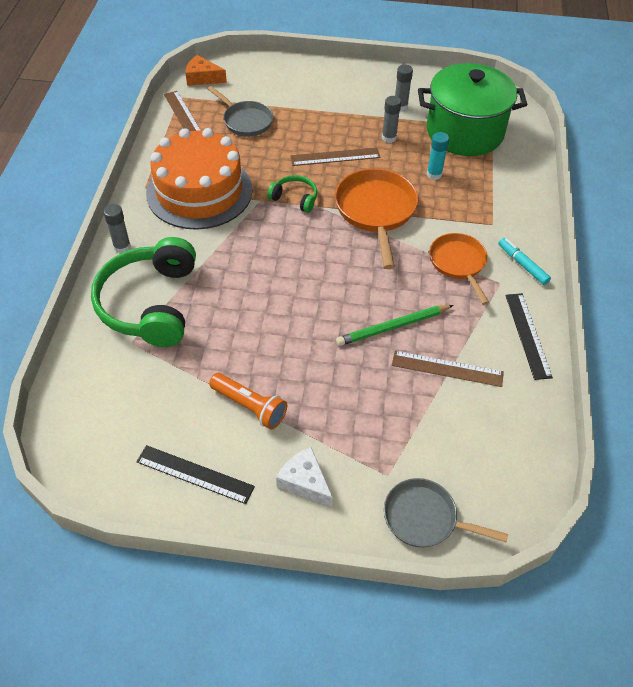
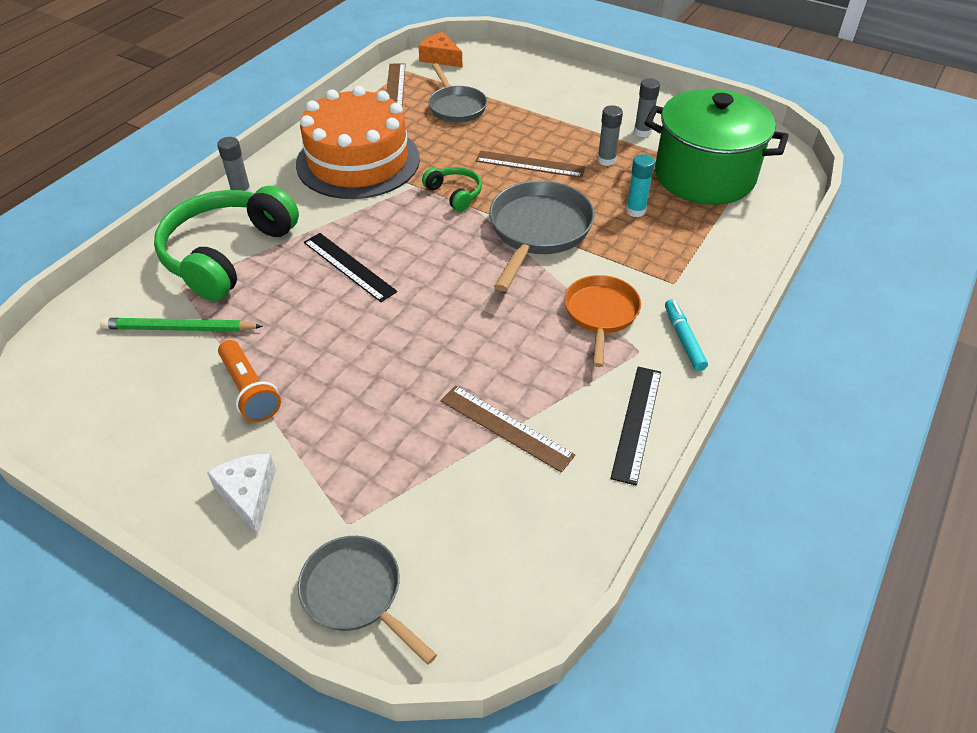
camera: 25 degrees right, 5 degrees down
(195, 474) = (140, 440): black ruler -> black ruler (349, 266)
(376, 211) = (538, 231): orange pan -> grey pan
(393, 327) = (472, 359): green pencil -> green pencil (179, 329)

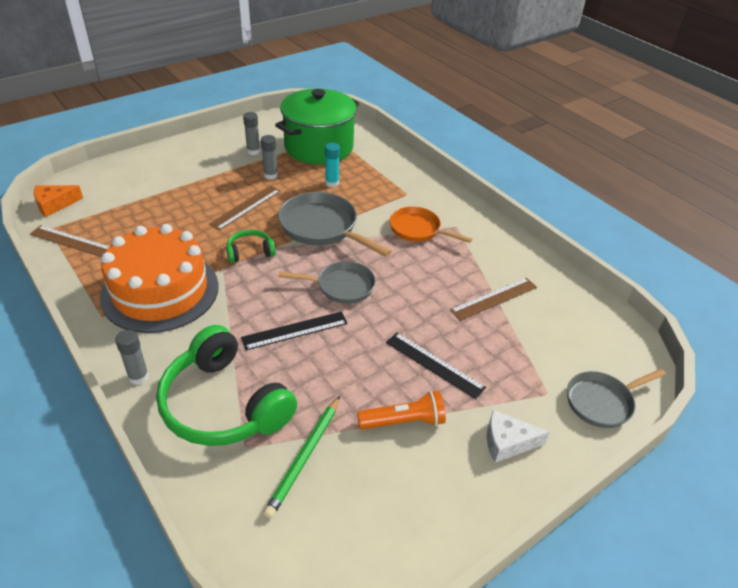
camera: 70 degrees left, 5 degrees down
(456, 107) = (137, 218): grey pan -> grey pan (341, 286)
(636, 423) = (510, 247): black ruler -> black ruler (434, 365)
(683, 339) = (455, 208): turquoise marker -> none

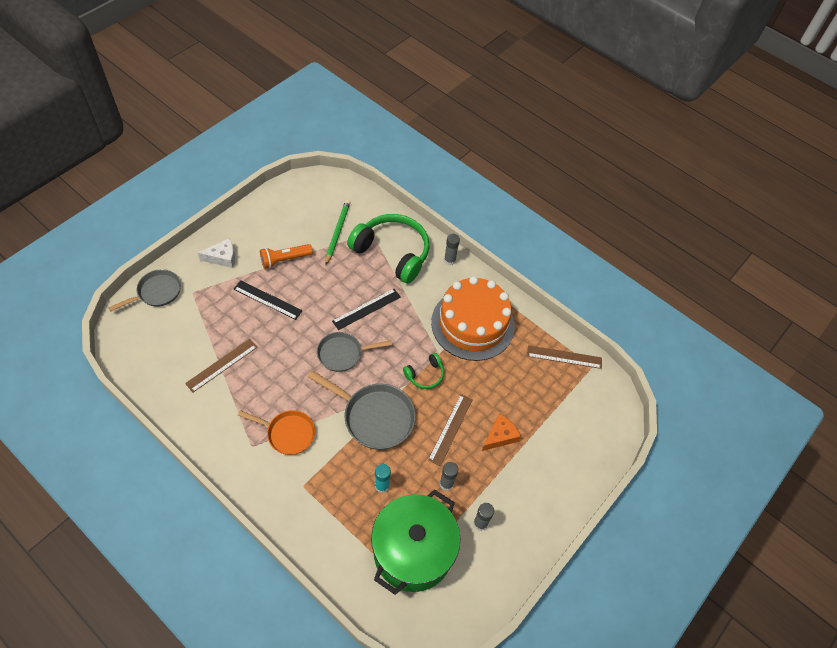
camera: 165 degrees right, 15 degrees up
(54, 205) = (610, 395): orange cheese -> orange cheese (500, 436)

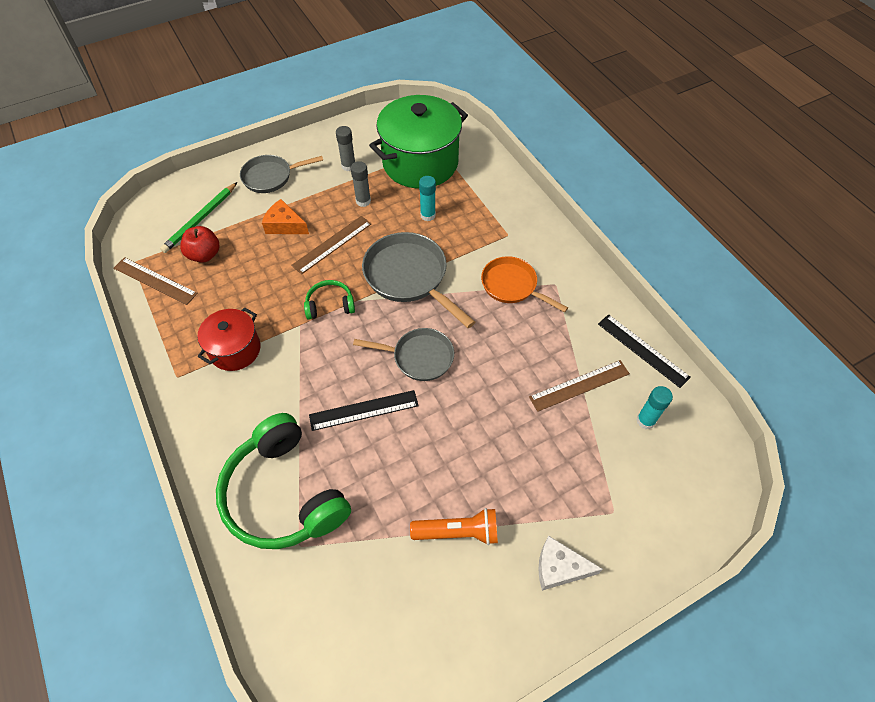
camera: 155 degrees left, 0 degrees up
(157, 292) = (670, 528): grey pan -> grey pan (271, 177)
(172, 353) = (645, 420): none -> turquoise glue stick
(268, 300) = (500, 465): black ruler -> black ruler (642, 350)
(337, 232) = (355, 563): green pencil -> green pencil (201, 219)
(449, 260) = (206, 454): grey glue stick -> none
(472, 324) = (235, 350): orange cake -> red pot
(500, 436) = (284, 225): orange cheese -> orange cheese turned 45 degrees clockwise
(544, 389) = (204, 255): none -> red apple

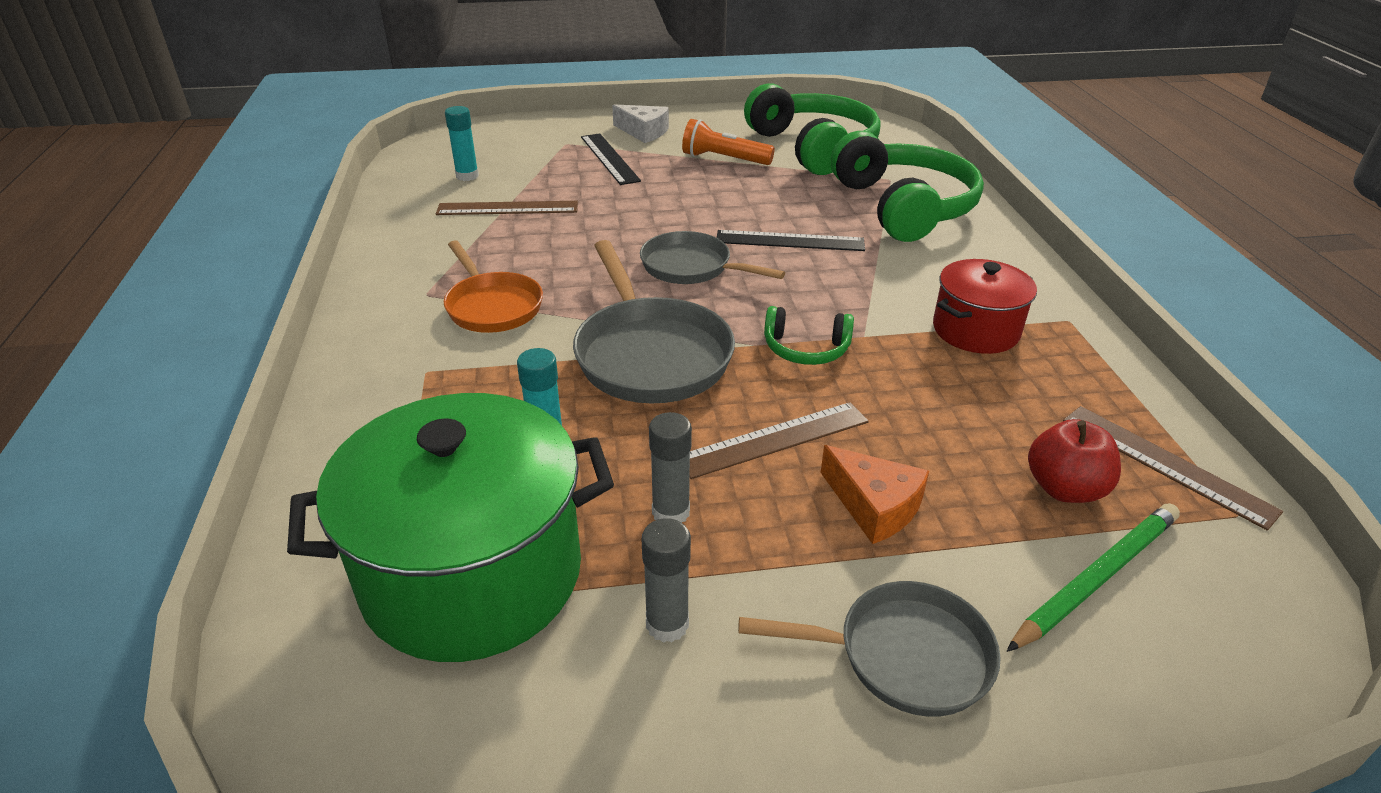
camera: 160 degrees left, 20 degrees down
(382, 593) = (813, 148): none -> green headphones
(642, 350) = (397, 216): black ruler -> black ruler (609, 158)

